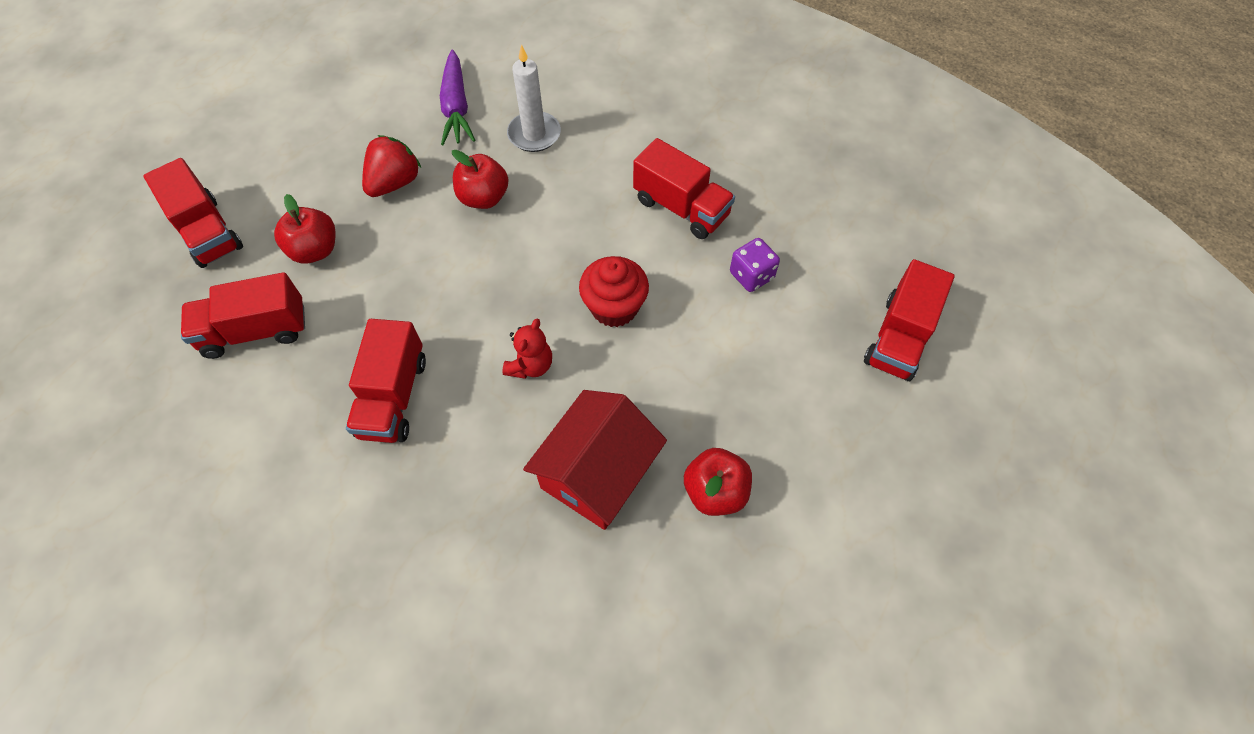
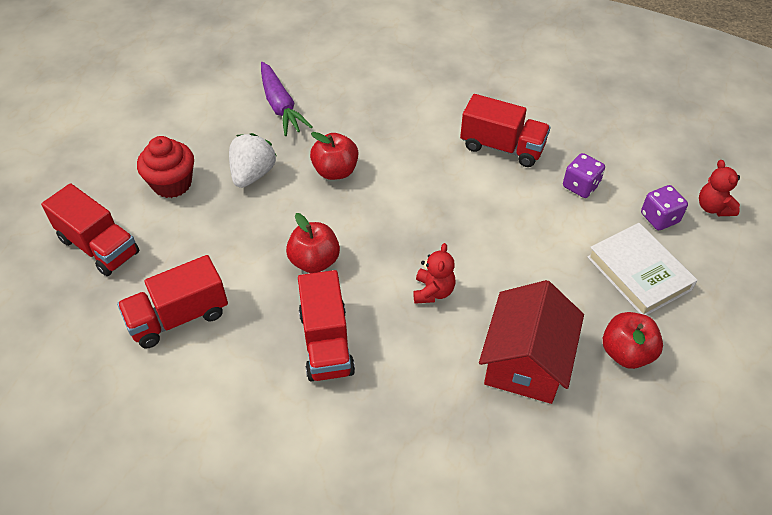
camera: 15 degrees left, 10 degrees down
(315, 250) = (205, 241): red apple -> red apple (314, 261)
(395, 183) = (253, 174): red strawberry -> white strawberry
(534, 134) = (356, 115): white candle -> none
(614, 307) = (482, 232): red cupcake -> red cupcake (172, 184)
(772, 399) = (639, 273): none -> white book
(827, 336) = (659, 218): none -> purple dice
(899, 337) = (713, 207): red truck -> red teddy bear

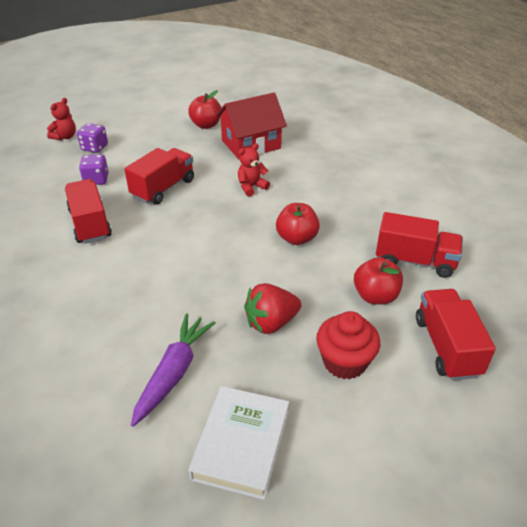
camera: 135 degrees left, 10 degrees down
(253, 174) = (271, 323): white strawberry -> red strawberry
(326, 342) = (336, 200): red truck -> red truck (163, 188)
(335, 171) = (210, 282): red apple -> red apple (375, 296)
(639, 273) = (148, 139): white book -> white book (241, 444)

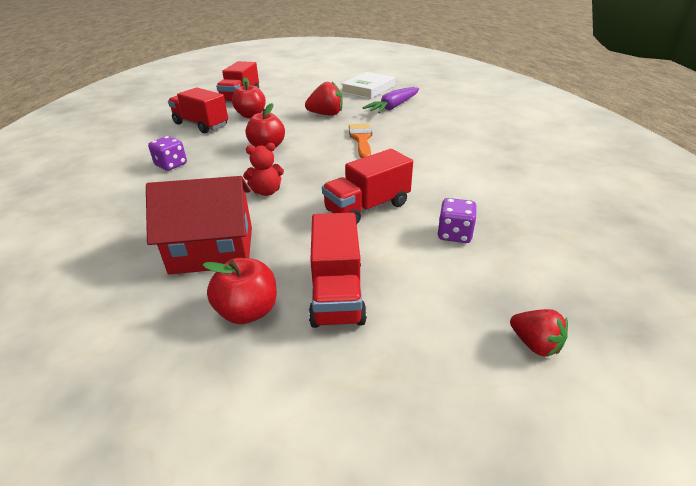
camera: 160 degrees left, 5 degrees down
(65, 137) = (535, 344): red teddy bear -> red strawberry
(90, 224) = (454, 185): red truck -> red truck (337, 292)
(94, 148) = (466, 298): purple dice -> purple dice (171, 165)
(197, 273) = (361, 139): none -> orange brush
(344, 362) = (299, 100): red cupcake -> none

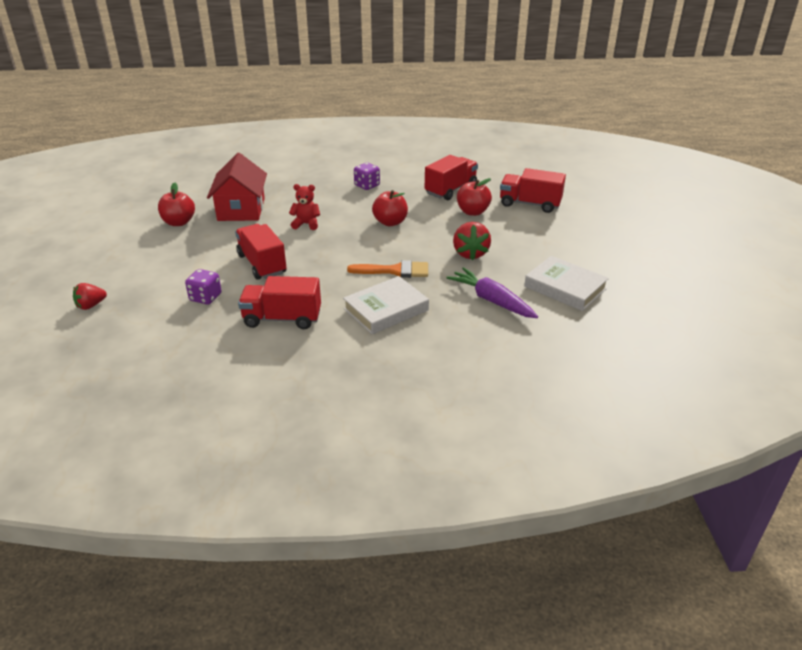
camera: 95 degrees right, 0 degrees up
(266, 192) = (306, 224): red teddy bear -> red teddy bear turned 105 degrees clockwise
(337, 292) = (175, 248): red truck -> red truck (282, 319)
(424, 139) = (386, 309): none -> white book

